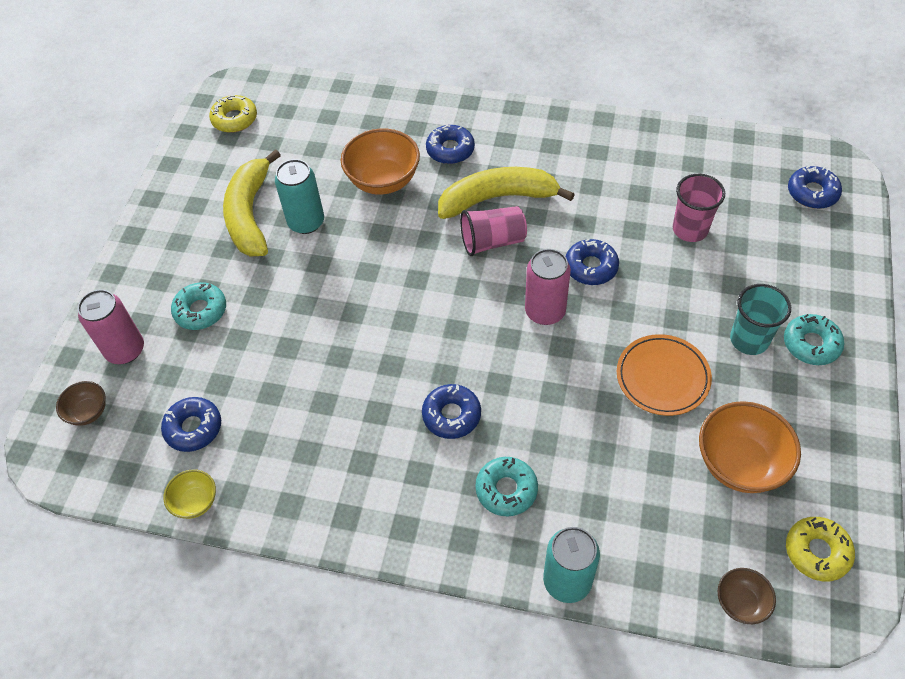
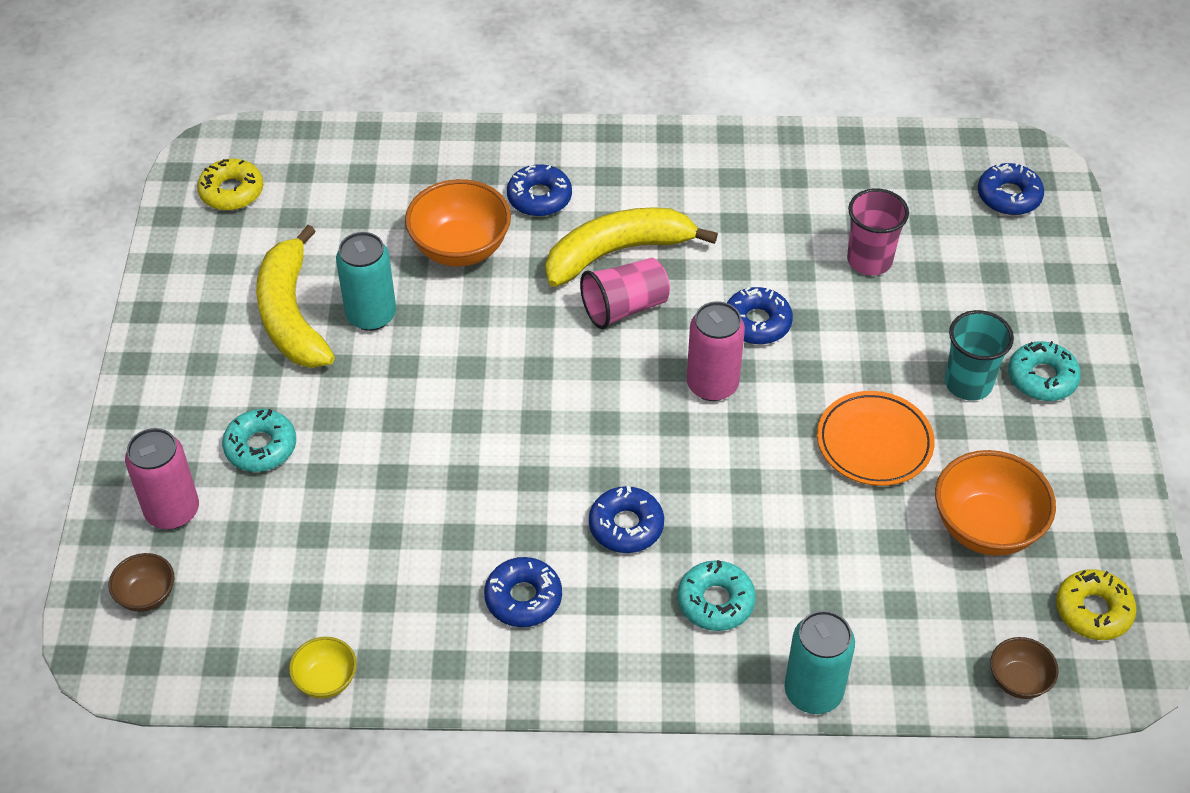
camera: 15 degrees left, 5 degrees down
(193, 428) = (296, 592): blue donut -> blue donut (523, 598)

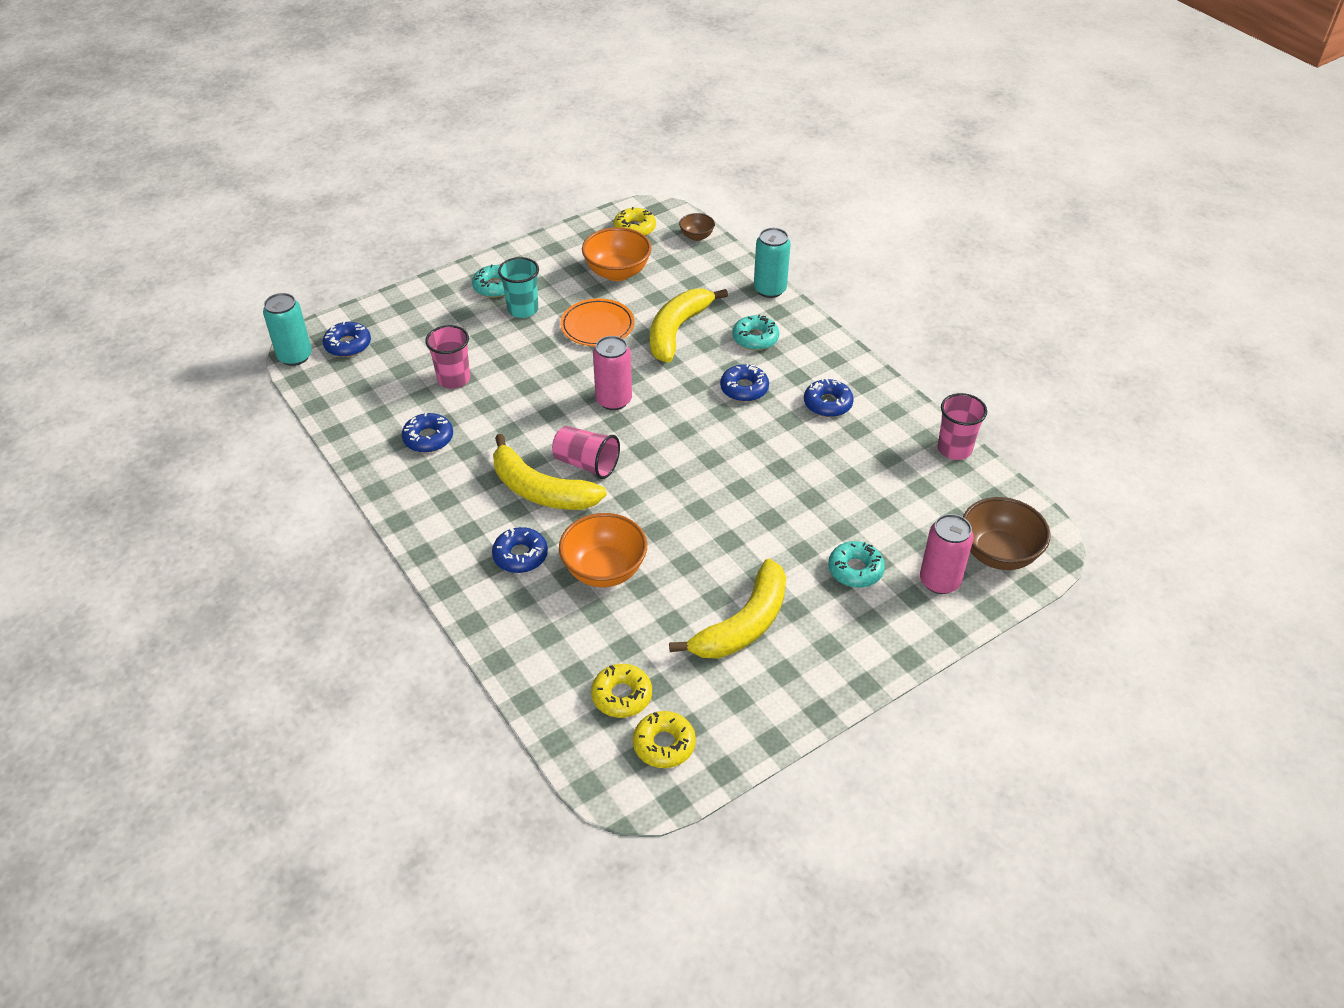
camera: 125 degrees left, 5 degrees down
(147, 595) = (998, 554): brown bowl -> brown bowl, size x1.87
(307, 190) = (622, 696): none -> yellow donut
(326, 680) = (954, 449): yellow bowl -> pink cup
(371, 315) = (704, 581): turquoise can -> turquoise can (295, 356)
(757, 323) = (548, 403): blue donut -> blue donut (428, 438)
(800, 522) = (677, 331): none -> yellow banana

